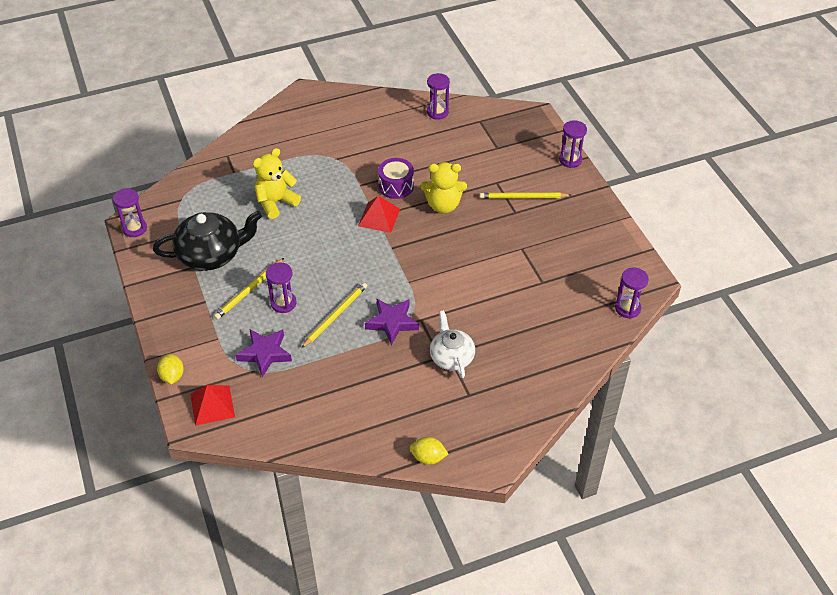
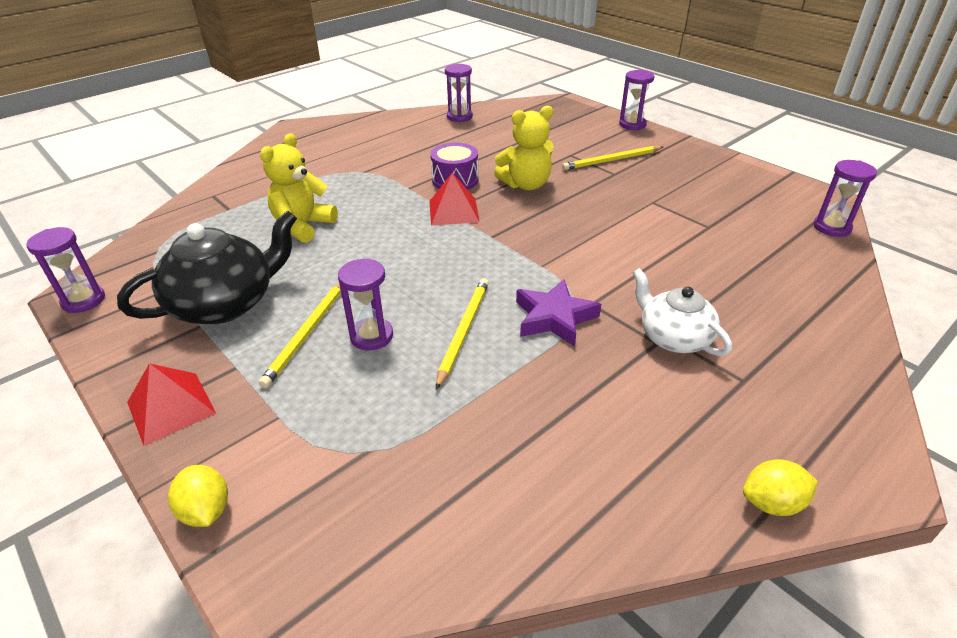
camera: 20 degrees left, 10 degrees down
(212, 405) = (310, 542): red pyramid -> red pyramid (171, 407)
(265, 353) = (375, 417): purple star -> none

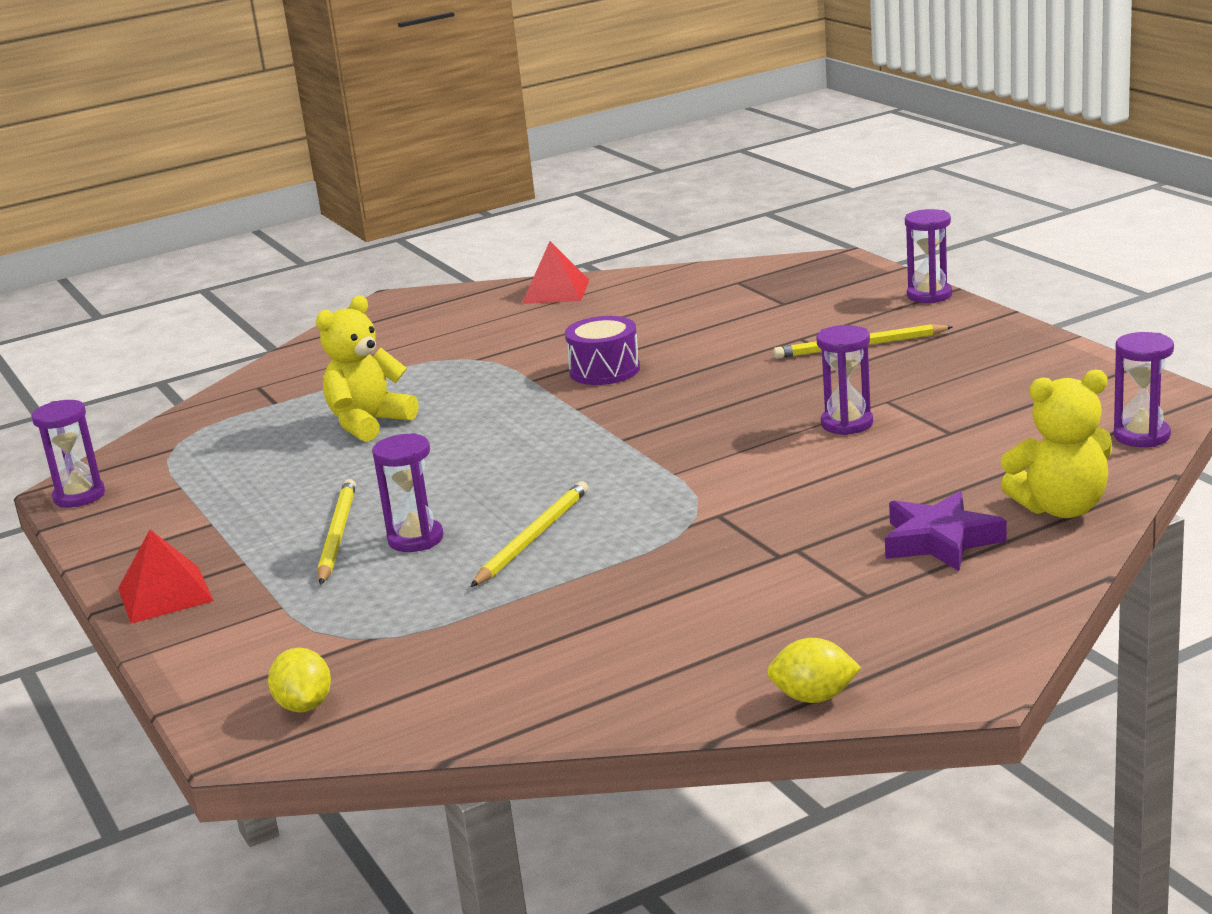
camera: 15 degrees right, 15 degrees down
(206, 510) = (186, 674): yellow lemon -> yellow lemon (304, 706)
(225, 303) = (247, 503): black teapot -> none
(307, 334) = (337, 535): yellow pencil -> yellow pencil turned 150 degrees clockwise
(454, 211) = (583, 409): red pyramid -> red pyramid (556, 291)
(459, 117) = (654, 285): purple hourglass -> purple hourglass (847, 424)
(526, 185) = (707, 377): yellow teddy bear -> yellow teddy bear (1061, 508)
(554, 318) = (658, 528): purple star -> purple star (940, 541)
(673, 337) = (804, 551): white teapot -> none

